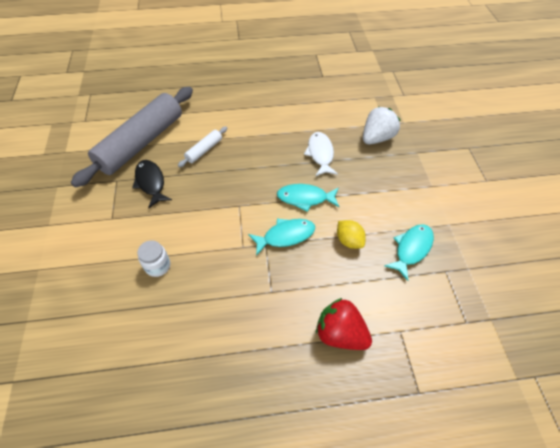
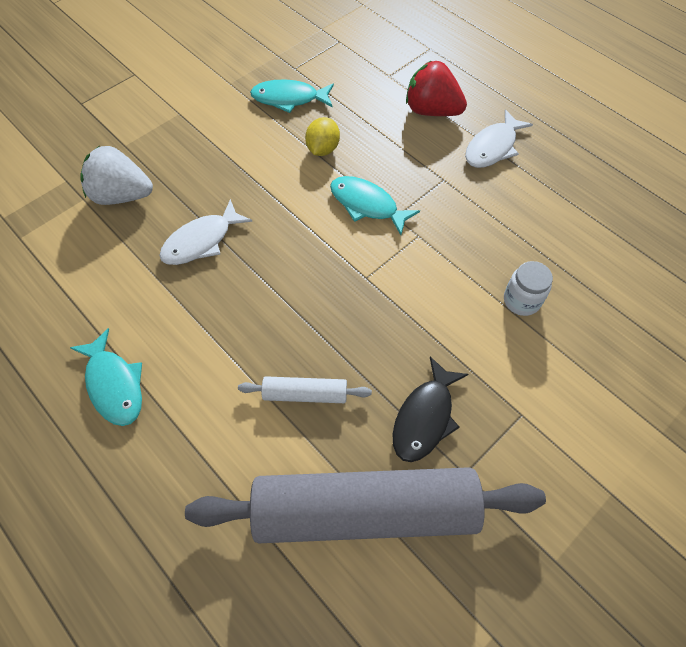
camera: 125 degrees left, 5 degrees up
(274, 348) = (492, 147): none -> white fish
(305, 198) = (295, 216): turquoise fish -> turquoise fish (114, 385)
(340, 333) = (431, 111): red strawberry -> red strawberry turned 120 degrees clockwise

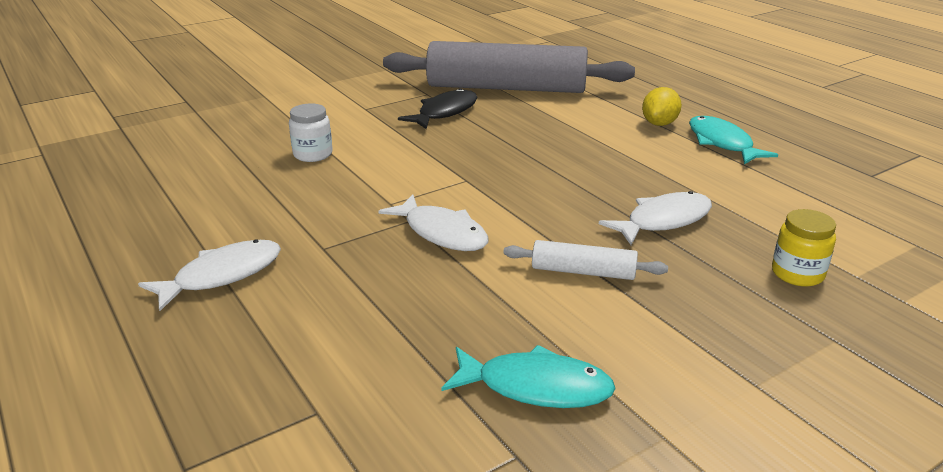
camera: 170 degrees left, 30 degrees down
(122, 195) = (797, 274): white strawberry -> yellow jar
(305, 394) = (543, 127): white rolling pin -> white rolling pin (583, 271)
(323, 149) = (487, 299): yellow lemon -> yellow lemon (659, 124)
(367, 205) = (442, 233): turquoise fish -> white fish
(431, 111) = (277, 335): red strawberry -> none

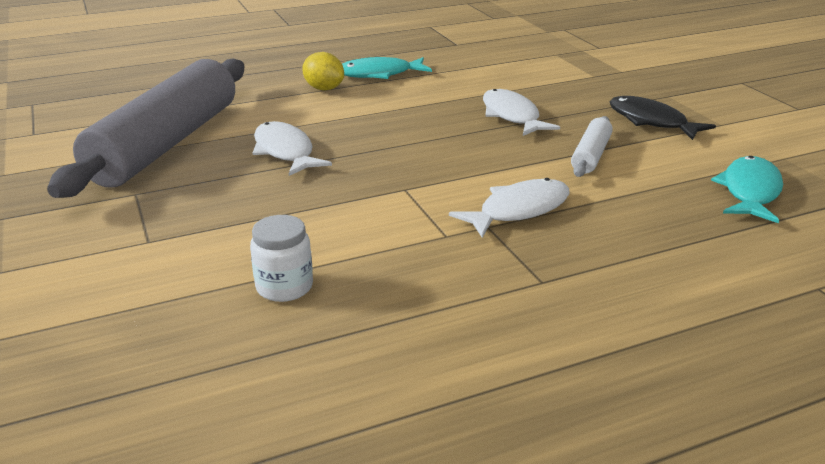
camera: 80 degrees left, 0 degrees up
(222, 275) = (603, 354): white fish -> white fish (285, 151)
(445, 112) = (211, 186): black fish -> black fish (651, 121)
(797, 274) = (592, 90): yellow jar -> none

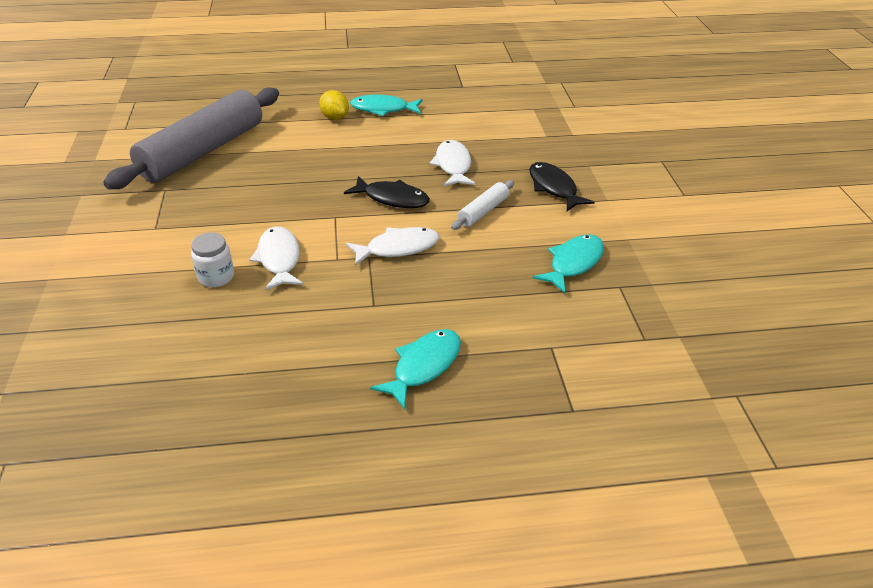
camera: 15 degrees right, 10 degrees up
(285, 151) = (275, 171): white fish -> white fish (279, 259)
(465, 159) = (392, 198): none -> black fish
(679, 345) = (423, 366): none -> turquoise fish

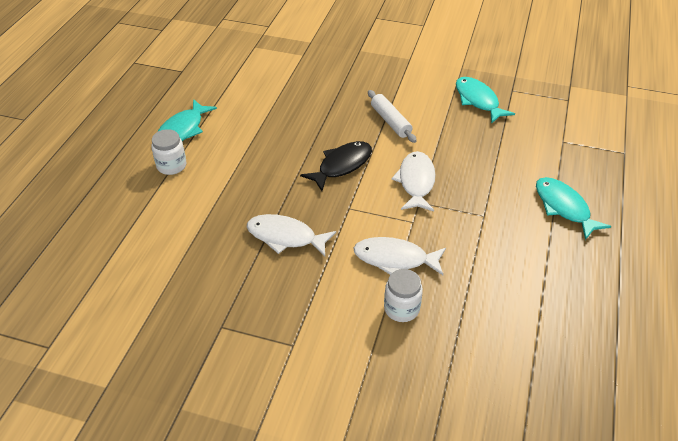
camera: 65 degrees left, 5 degrees up
(203, 151) = (162, 281): grey rolling pin -> none
(335, 117) = (171, 166): yellow lemon -> white jar
(453, 165) = (313, 117): white fish -> white fish (285, 237)
(554, 188) = (379, 77): black fish -> none

